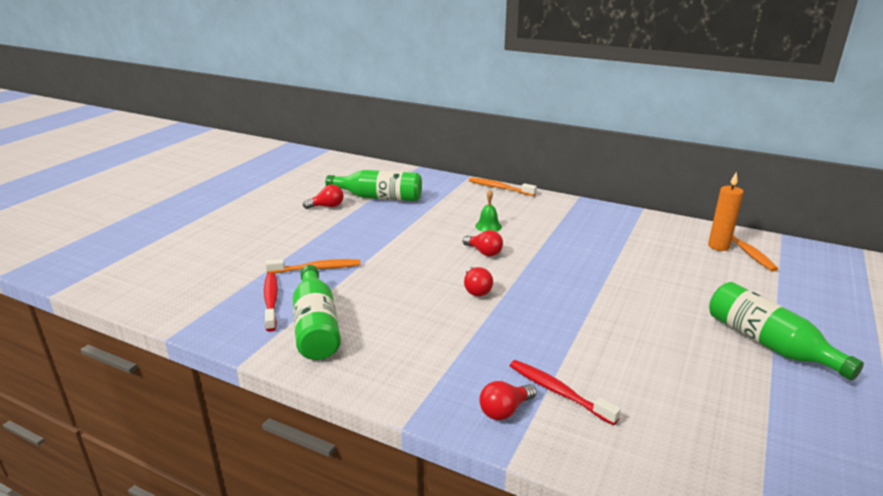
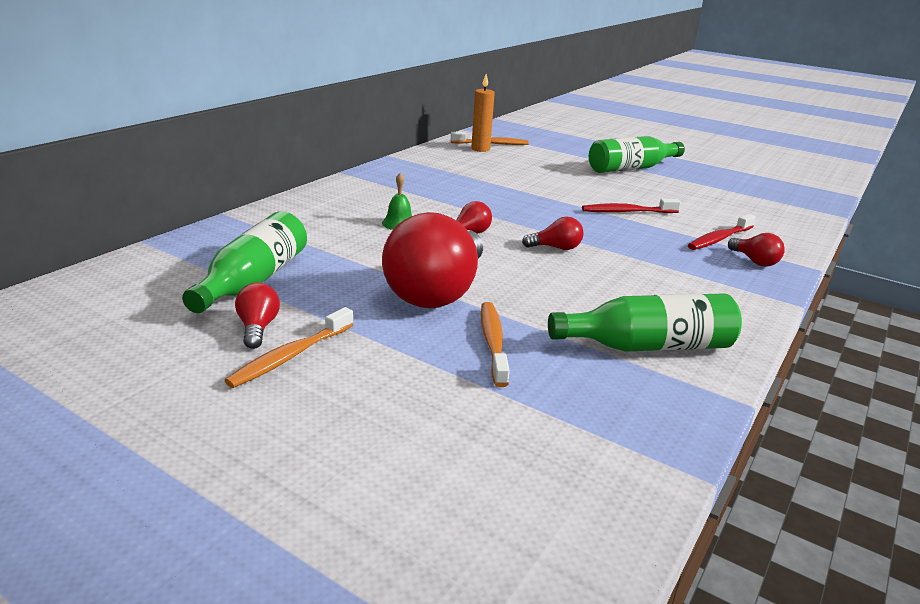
camera: 85 degrees left, 0 degrees up
(271, 301) = (589, 382): red toothbrush -> red toothbrush (627, 212)
(380, 247) = (437, 292): none -> red light bulb
(499, 188) = (284, 202): orange toothbrush -> orange toothbrush (290, 356)

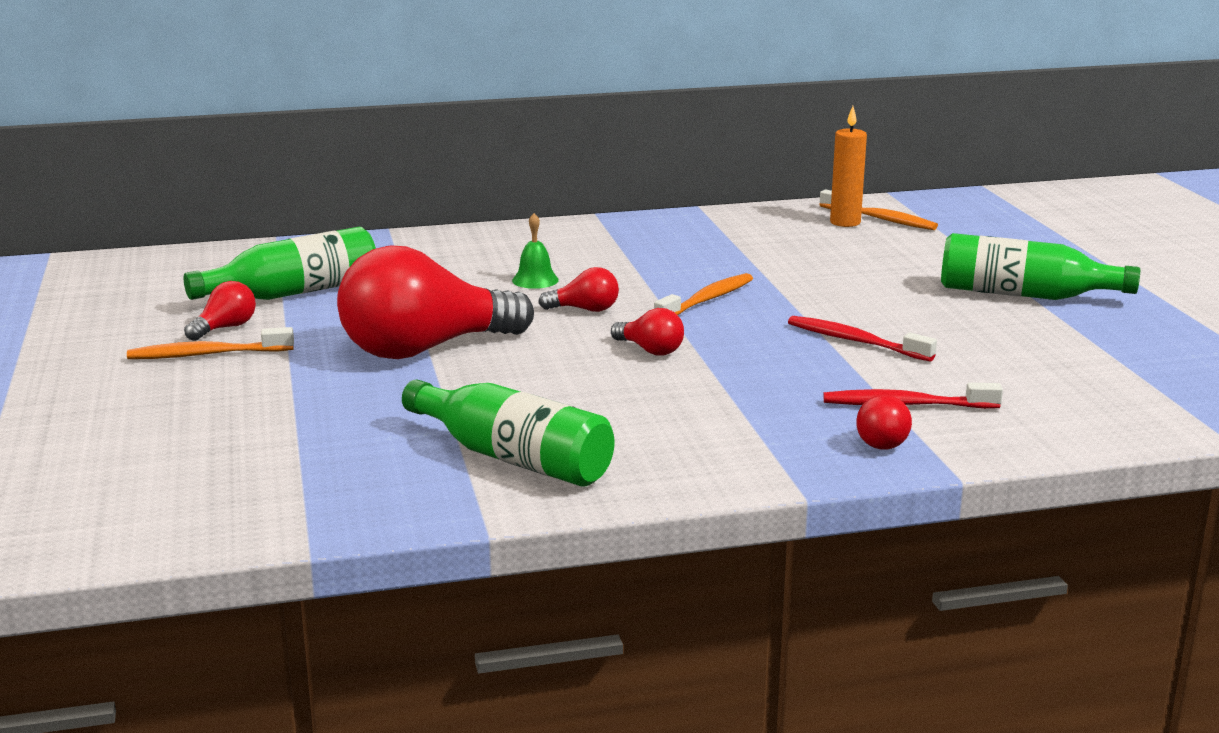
camera: 45 degrees right, 5 degrees down
(493, 342) = (377, 402): orange toothbrush -> orange toothbrush (707, 300)

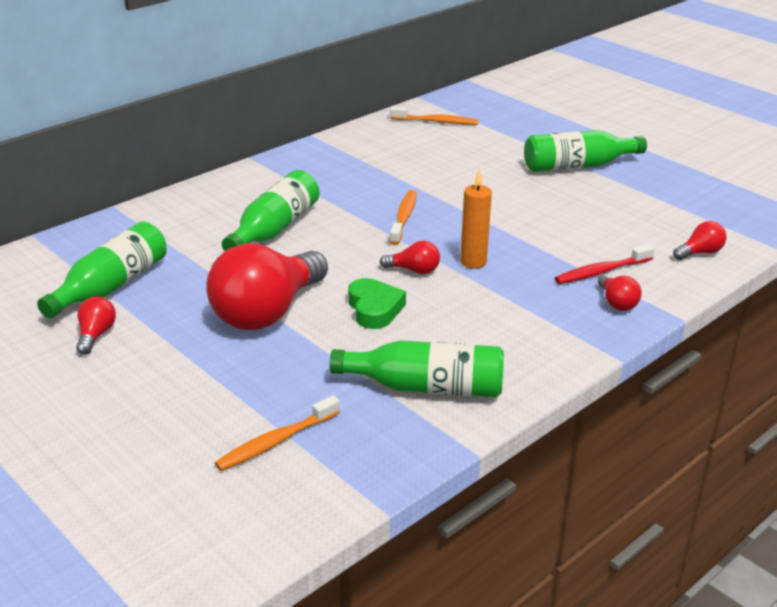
camera: 30 degrees left, 10 degrees up
(207, 354) = (111, 364): orange toothbrush -> orange toothbrush (276, 441)
(535, 280) = (274, 229): green bell -> green bottle
(552, 374) = (374, 309): none -> green heart
(585, 310) = (336, 247): red light bulb -> red light bulb (700, 253)
(845, 222) = (419, 129): orange candle -> orange candle (473, 262)
(855, 341) = (524, 229): red toothbrush -> none

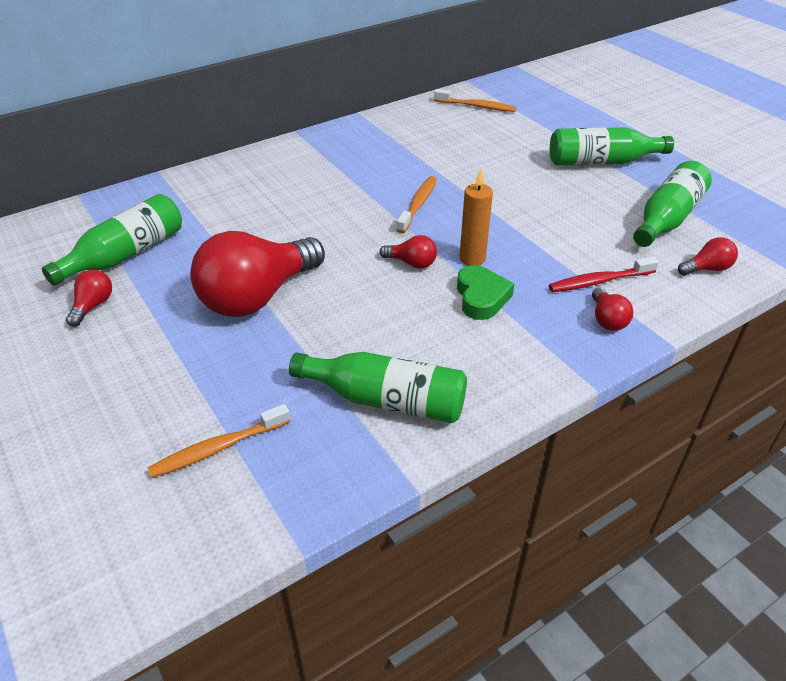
camera: 10 degrees right, 10 degrees up
(274, 229) = (293, 206): green bottle -> green bottle (667, 218)
(374, 309) = (361, 303): green heart -> green heart (481, 297)

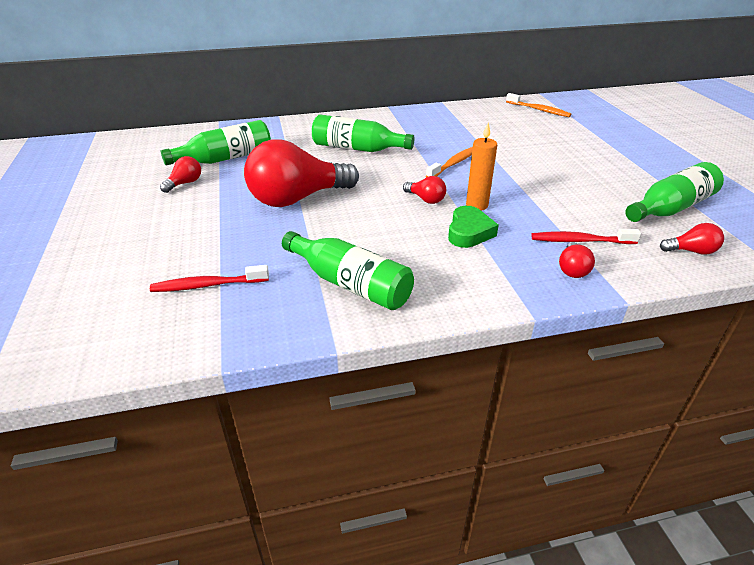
camera: 20 degrees right, 5 degrees down
(218, 448) = (207, 285): orange toothbrush -> red toothbrush
(601, 162) = (628, 160): green bottle -> green bottle (357, 149)

